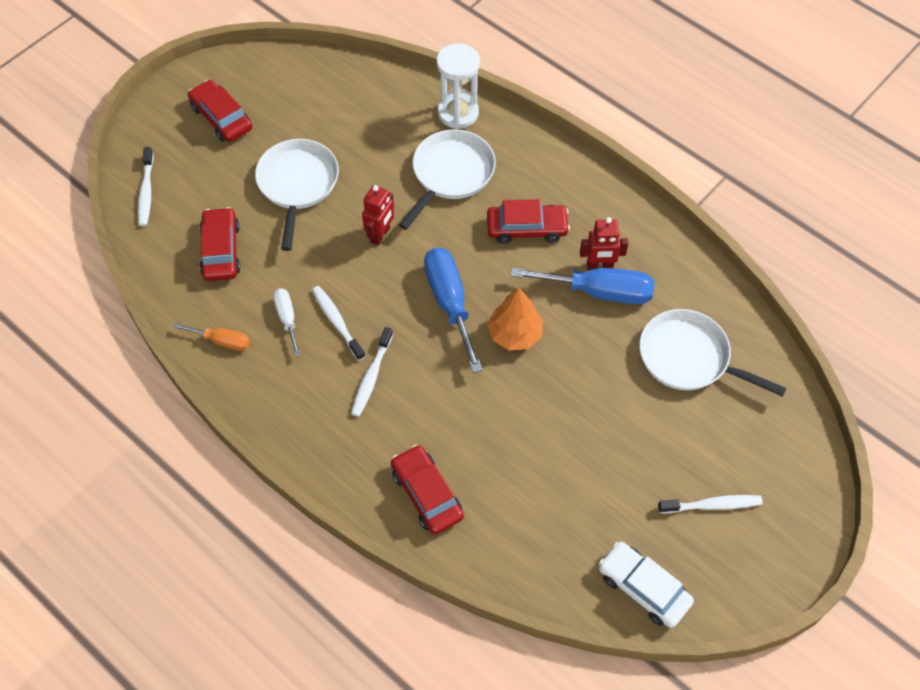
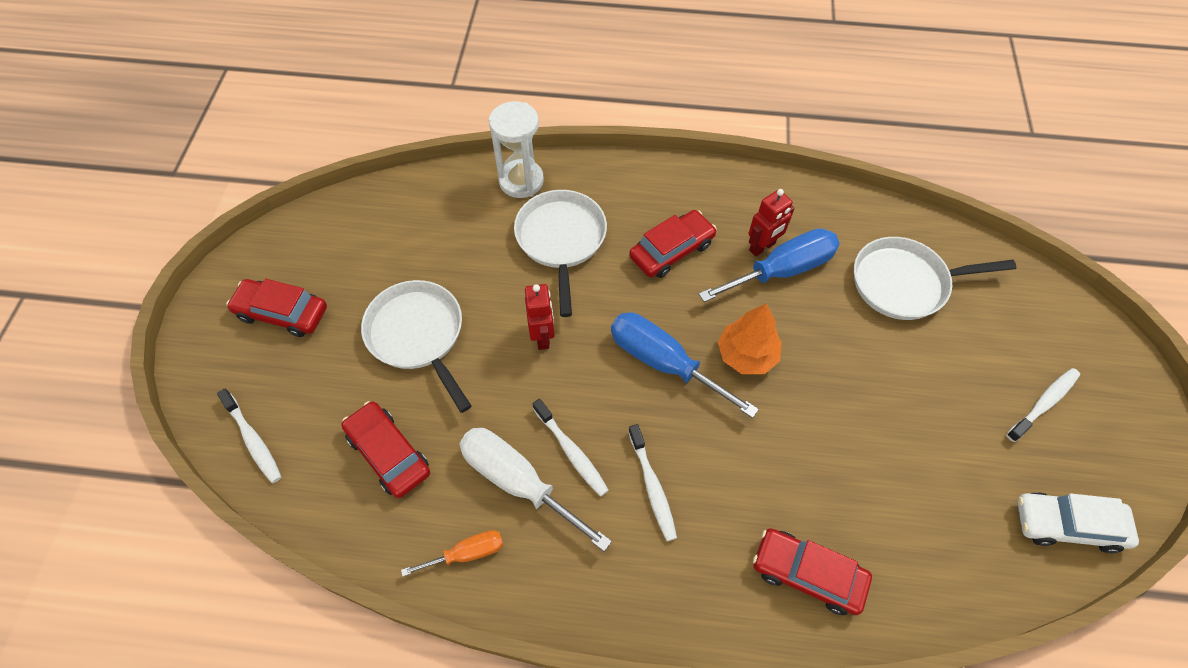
camera: 35 degrees left, 0 degrees up
(287, 319) = (518, 482): white screwdriver -> white screwdriver, size x1.84
(337, 322) = (571, 452): white toothbrush -> white toothbrush turned 150 degrees counterclockwise

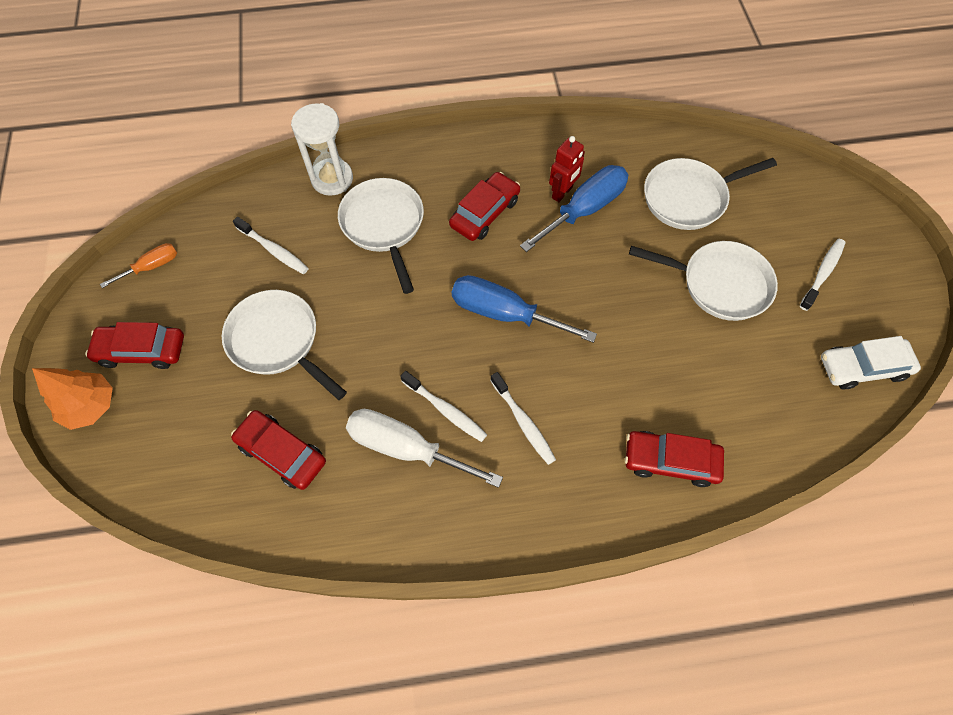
camera: 15 degrees left, 5 degrees up
(253, 440) = (151, 473): white toothbrush -> white toothbrush (274, 250)
(467, 553) = (378, 521): orange screwdriver -> orange screwdriver (152, 266)
(542, 336) = (391, 315): red robot -> none
(746, 355) = (573, 290): orange tree -> orange tree (90, 406)
(916, 387) = (719, 284): none -> white pan

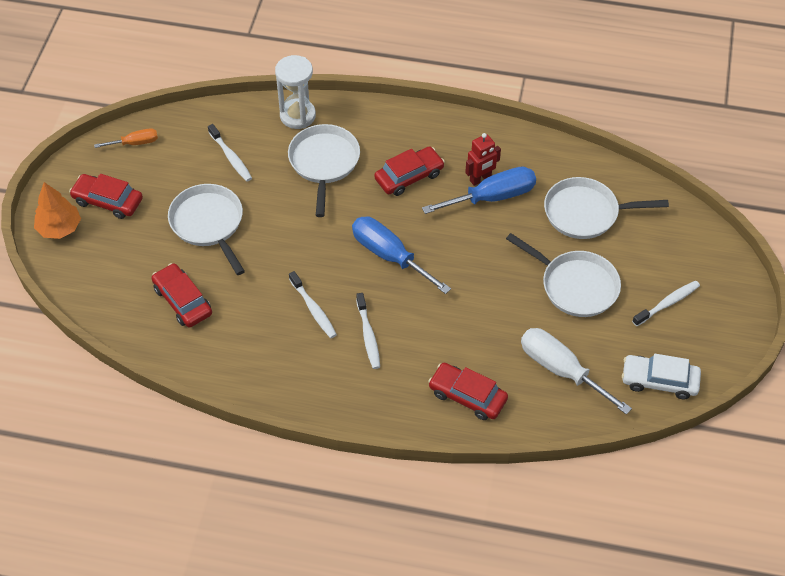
camera: 20 degrees right, 10 degrees down
(406, 448) = (273, 325): white screwdriver -> white screwdriver (561, 370)

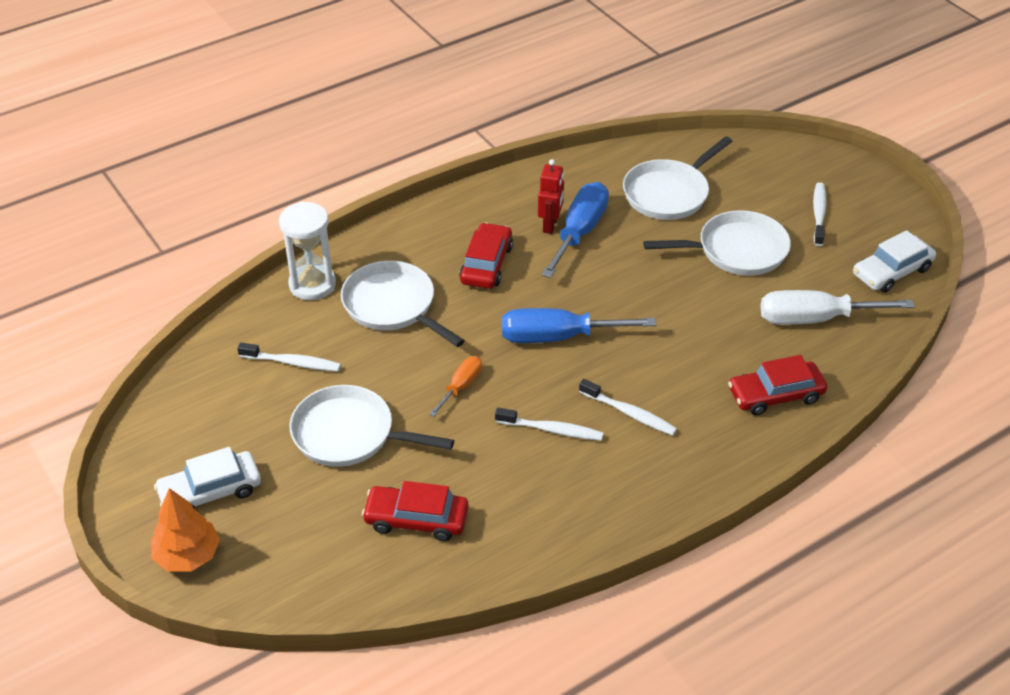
camera: 45 degrees left, 10 degrees down
(108, 201) = (210, 491): red car -> white car
(135, 143) = (169, 419): orange screwdriver -> orange screwdriver (461, 386)

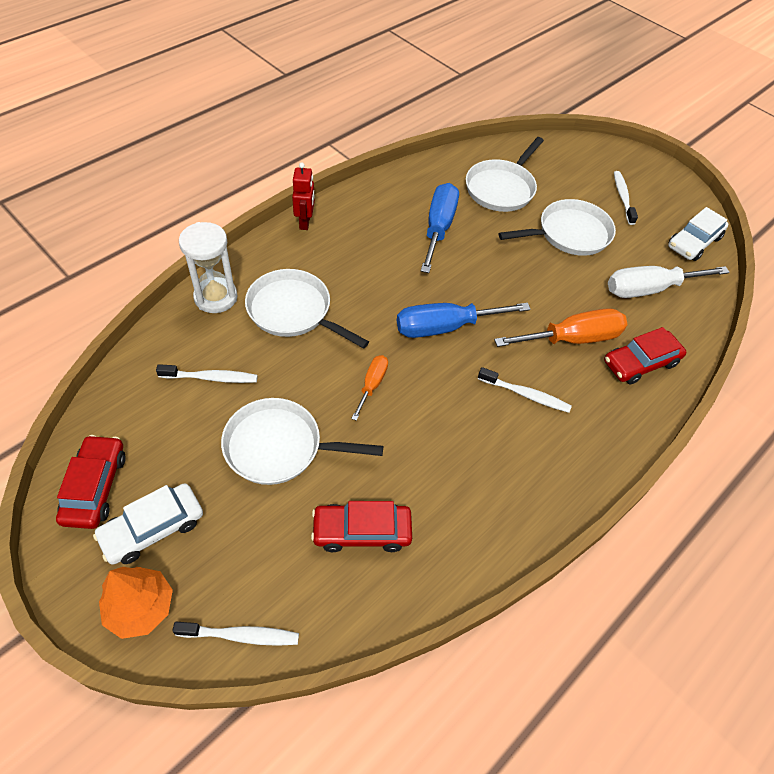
camera: 15 degrees left, 10 degrees up
(486, 264) = (367, 264): red car -> red car (95, 487)
(550, 225) = (412, 224): red robot -> red robot (305, 222)
(552, 430) = (463, 419): white toothbrush -> white toothbrush (241, 635)
(702, 362) = (572, 339): none -> orange screwdriver

